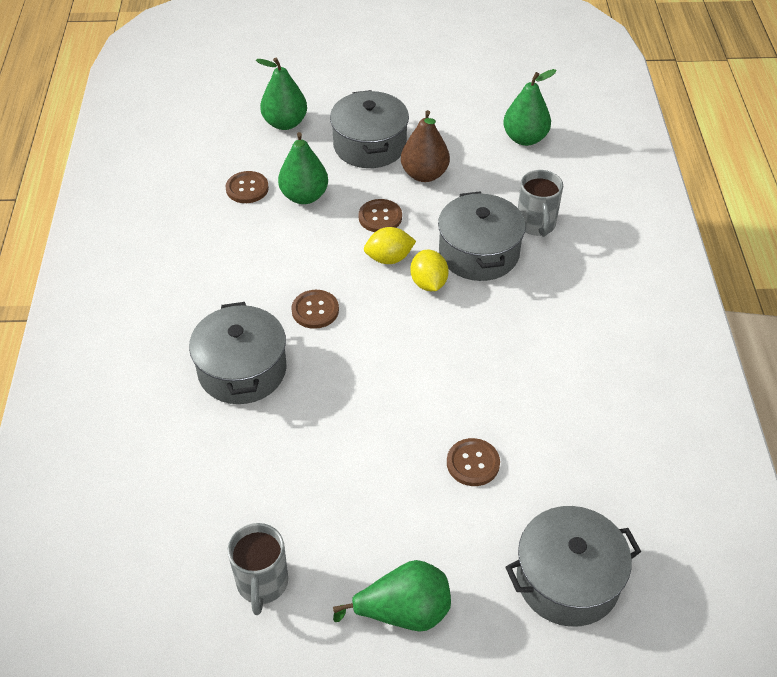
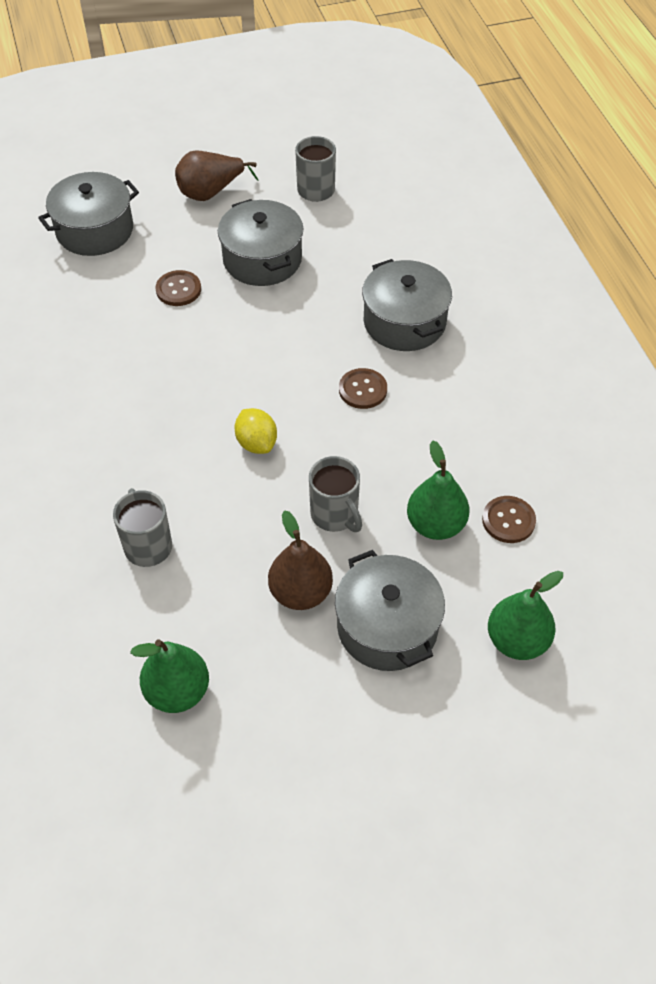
camera: 165 degrees right, 5 degrees up
(380, 217) = (335, 515): brown button -> grey mug
(389, 258) = (307, 463): yellow lemon -> none
(403, 612) = (210, 192): green pear -> brown pear
(479, 253) = (209, 492): grey pot -> grey pot (262, 259)

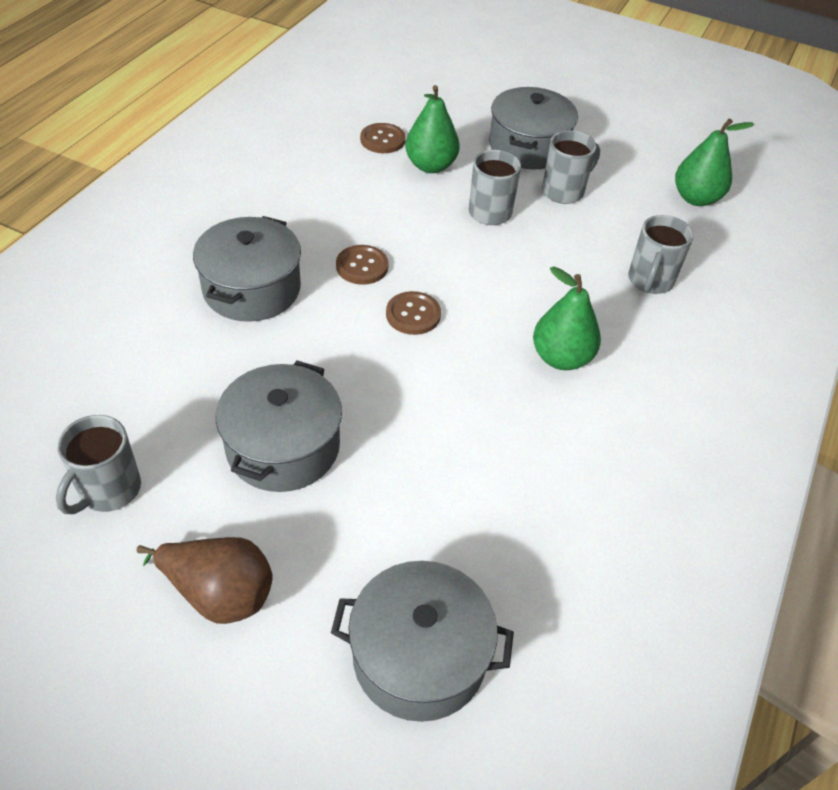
camera: 140 degrees left, 5 degrees down
(178, 289) = (407, 480): brown button -> brown button (413, 314)
(256, 443) = (493, 289): yellow lemon -> none
(301, 592) = (564, 191): brown pear -> grey mug
(517, 641) = (461, 100): green pear -> green pear (561, 358)

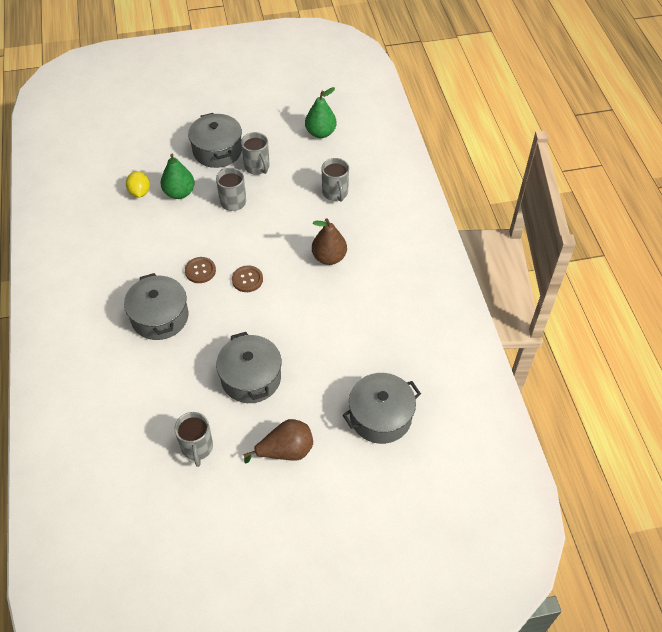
camera: 35 degrees left, 5 degrees up
(382, 140) = (139, 192): brown button -> yellow lemon
(561, 358) = (329, 257): green pear -> brown pear
(564, 191) = (257, 167): grey mug -> grey mug turned 135 degrees clockwise

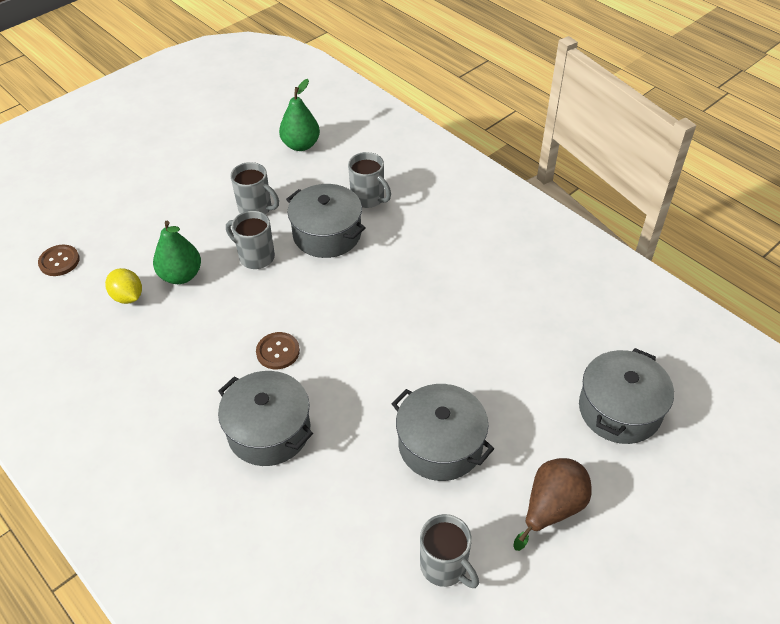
camera: 30 degrees left, 5 degrees down
(217, 150) = (193, 210): grey pot -> grey pot (327, 234)
(247, 279) = (344, 335): brown button -> brown button (59, 261)
(329, 257) = (418, 267): brown pear -> none

